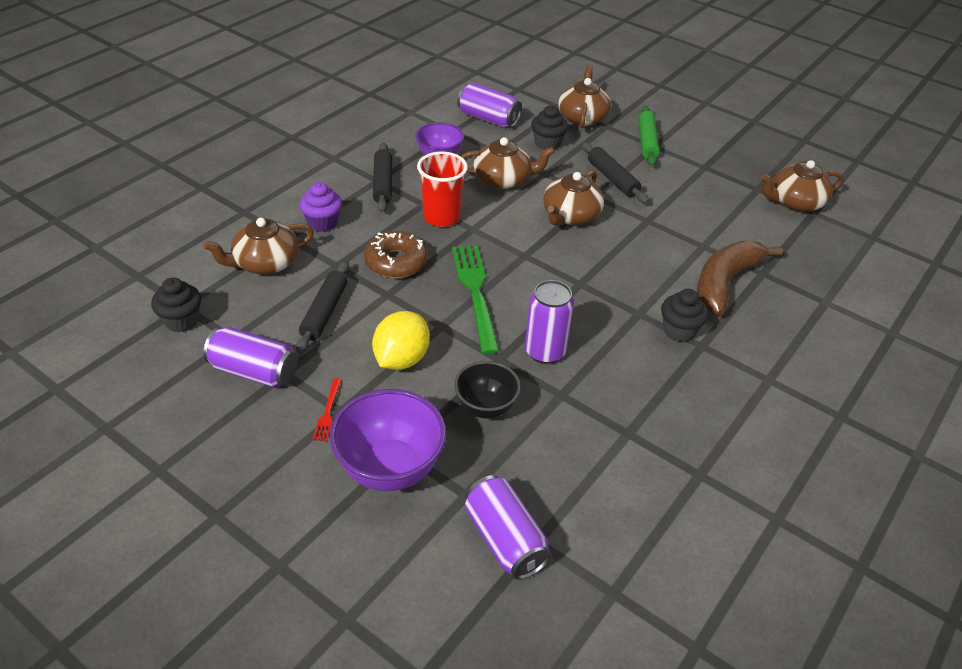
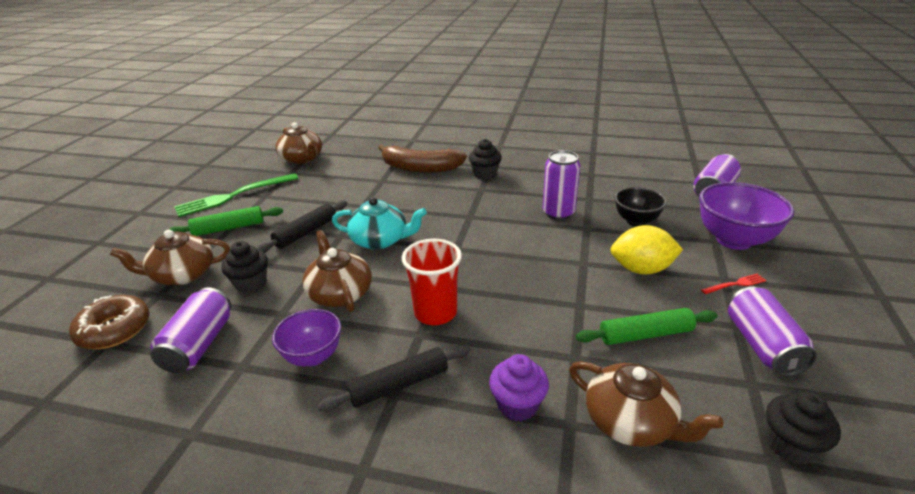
camera: 110 degrees left, 10 degrees down
(325, 312) = (645, 334): black rolling pin -> green rolling pin
(396, 262) = (532, 317): brown donut -> brown donut (114, 329)
(475, 292) = (528, 258): green fork -> green fork (233, 196)
(570, 215) = (380, 240): brown teapot -> turquoise teapot

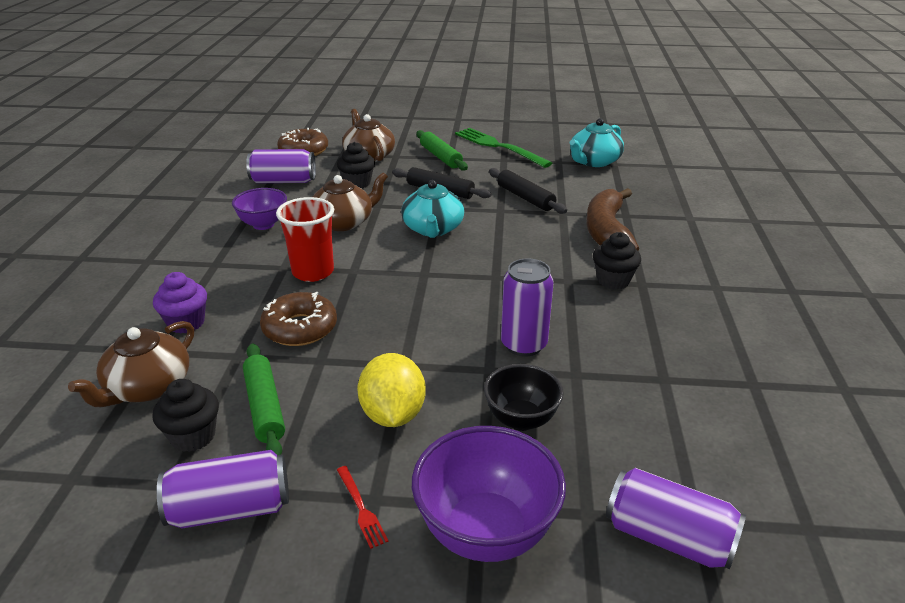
camera: 80 degrees right, 0 degrees up
(302, 158) = (594, 161): brown teapot -> turquoise teapot
(399, 385) = (223, 265): black rolling pin -> black rolling pin (525, 198)
(533, 318) = (300, 328): none -> brown donut
(790, 445) = (82, 497): black cupcake -> black cupcake (193, 436)

